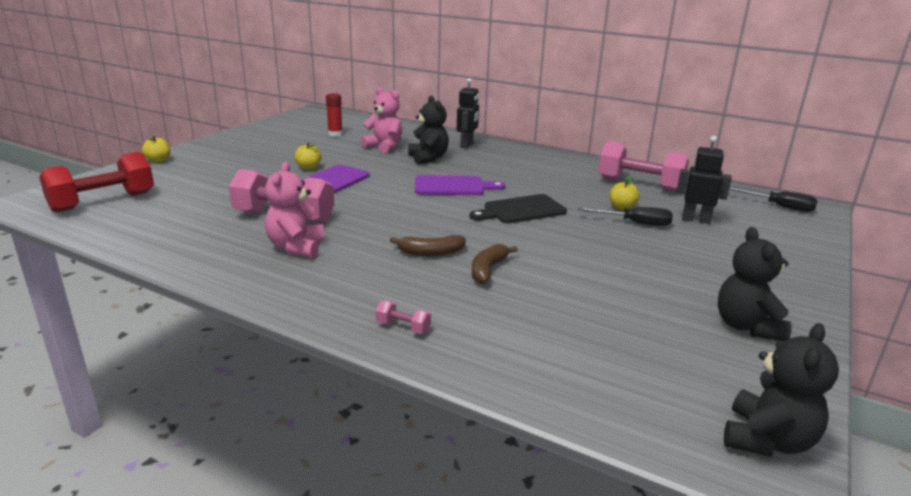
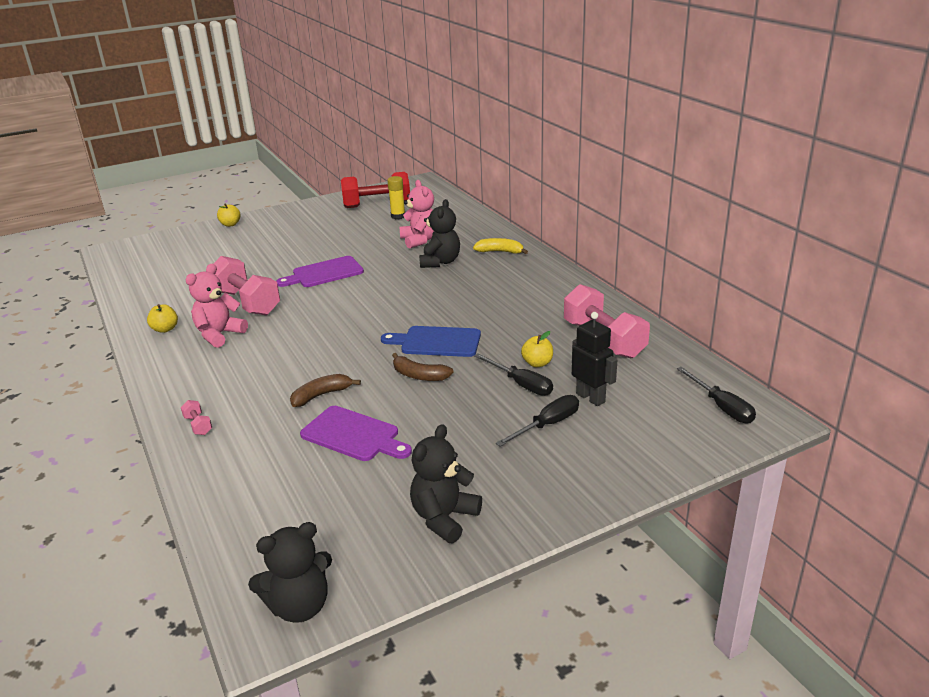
camera: 35 degrees right, 5 degrees up
(103, 202) = (153, 260): red dumbbell -> red dumbbell (377, 205)
(308, 168) = (327, 253): yellow apple -> yellow apple (165, 329)
(335, 134) = (398, 216): red glue stick -> yellow glue stick
(430, 253) = (302, 366): brown banana -> brown banana (419, 375)
(453, 186) = (416, 300): purple cutting board -> purple cutting board (353, 435)
(467, 145) = (500, 252): black robot -> yellow banana
(521, 210) = (437, 342): black cutting board -> blue cutting board
(700, 243) = (547, 425): none -> black screwdriver

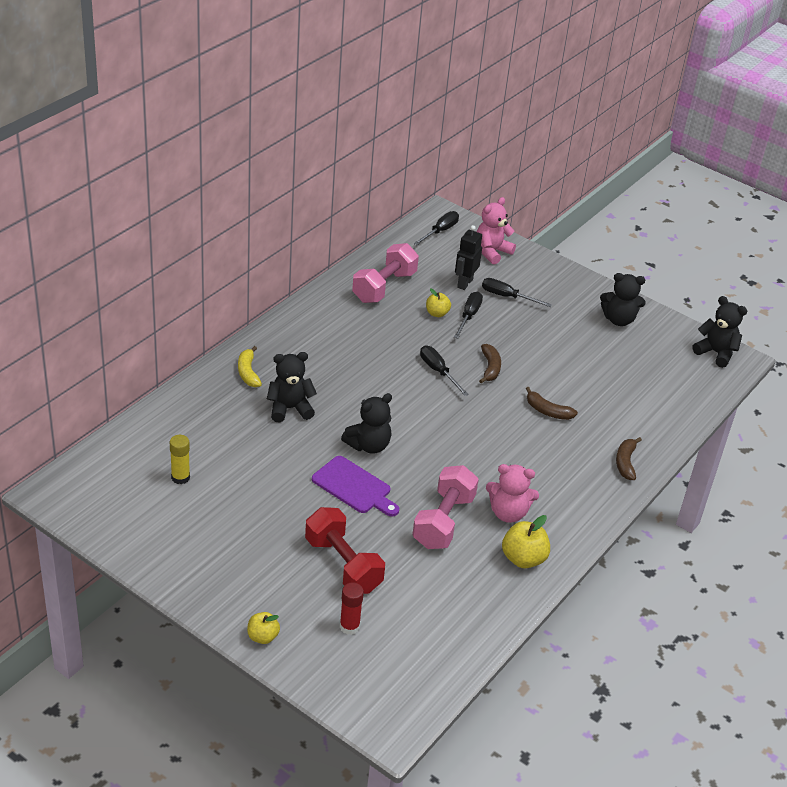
camera: 120 degrees left, 10 degrees up
(165, 329) = (523, 559): yellow apple -> yellow apple, size x1.58
(198, 425) = (625, 463): pink dumbbell -> brown banana
(200, 250) = (349, 626): none -> red glue stick
(353, 435) = (578, 379): purple cutting board -> none
(365, 287) = (368, 445): none -> black teddy bear
(377, 205) = (149, 509): red dumbbell -> red dumbbell (343, 564)
(420, 240) = (243, 438): pink teddy bear -> pink teddy bear (492, 252)
(437, 342) = (438, 371): blue cutting board -> black screwdriver

